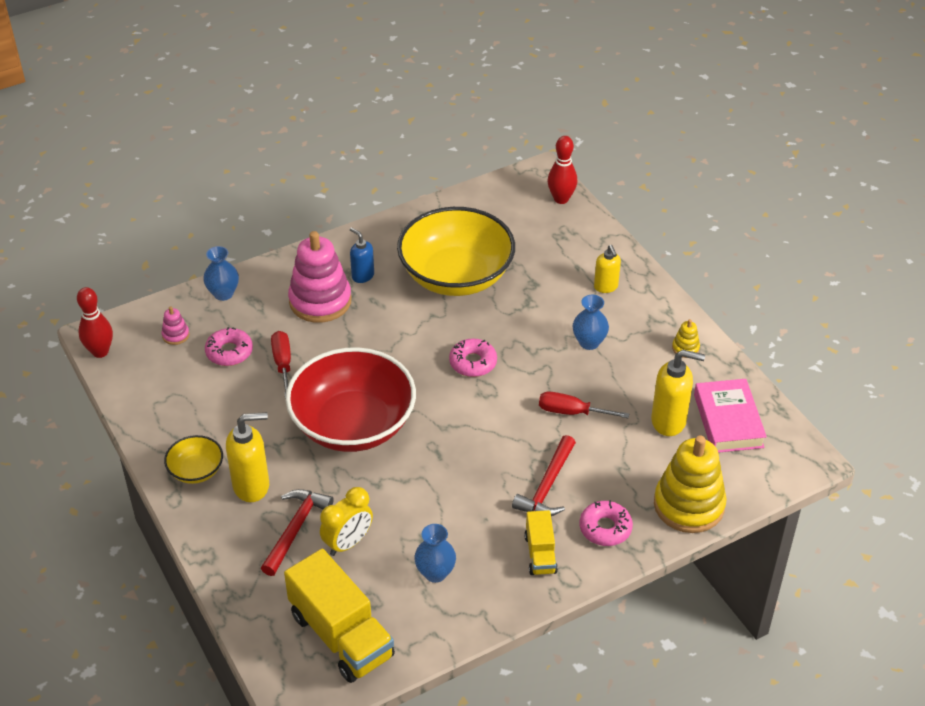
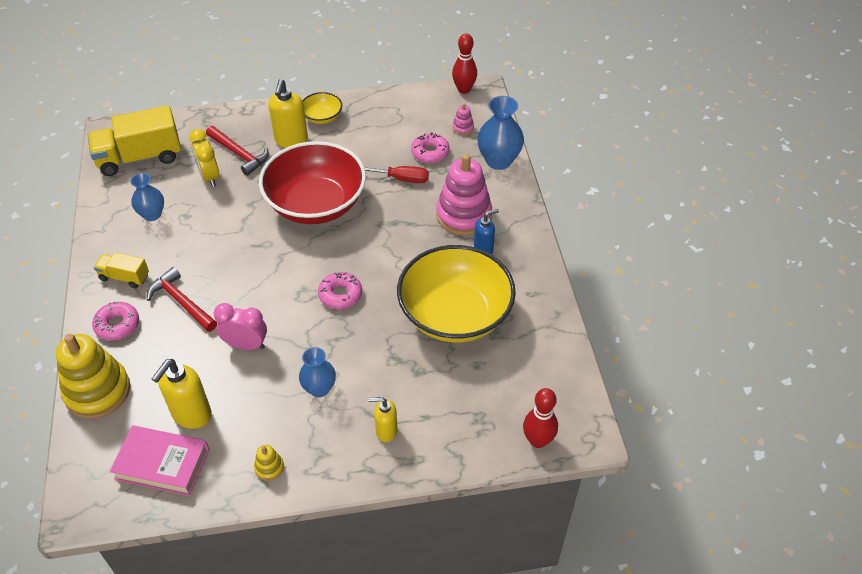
camera: 110 degrees right, 5 degrees up
(223, 293) = (498, 161): blue vase -> blue vase, size x1.54
(571, 412) = (246, 345): red screwdriver -> pink clock

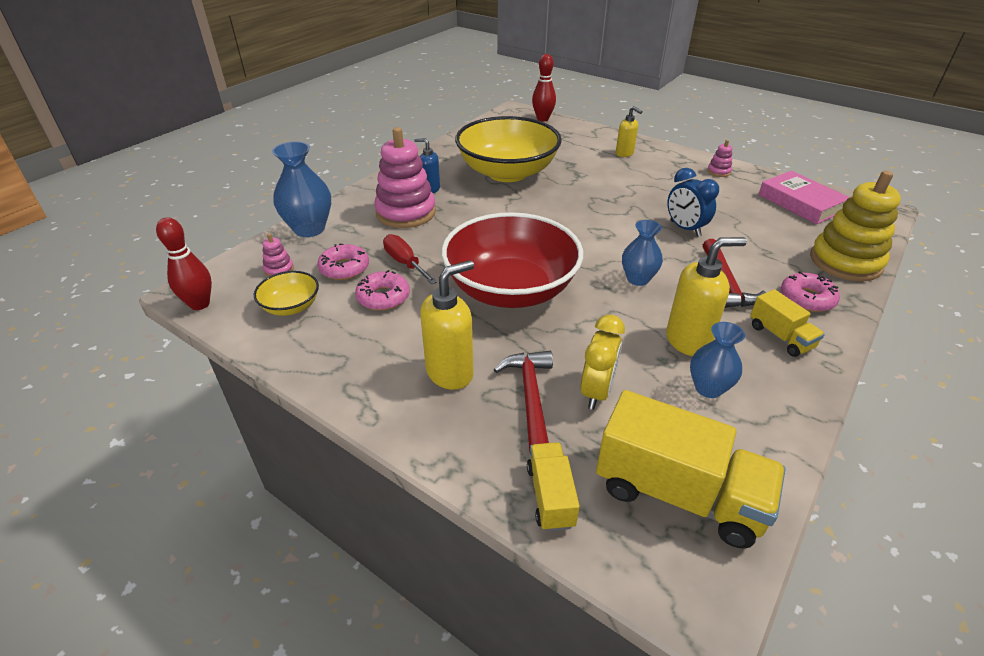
camera: 135 degrees left, 10 degrees down
(191, 415) = (761, 214): yellow soap dispenser -> yellow soap dispenser (688, 341)
(193, 125) = (550, 496): none -> yellow truck
(246, 345) = (685, 228): pink clock -> blue clock
(269, 467) = (718, 172): yellow stacking toy -> pink stacking toy
(319, 388) = (648, 185): blue vase -> blue vase (638, 279)
(322, 117) = (376, 378): yellow bowl -> yellow bowl (291, 306)
(340, 295) = (574, 219): pink donut -> pink donut (383, 297)

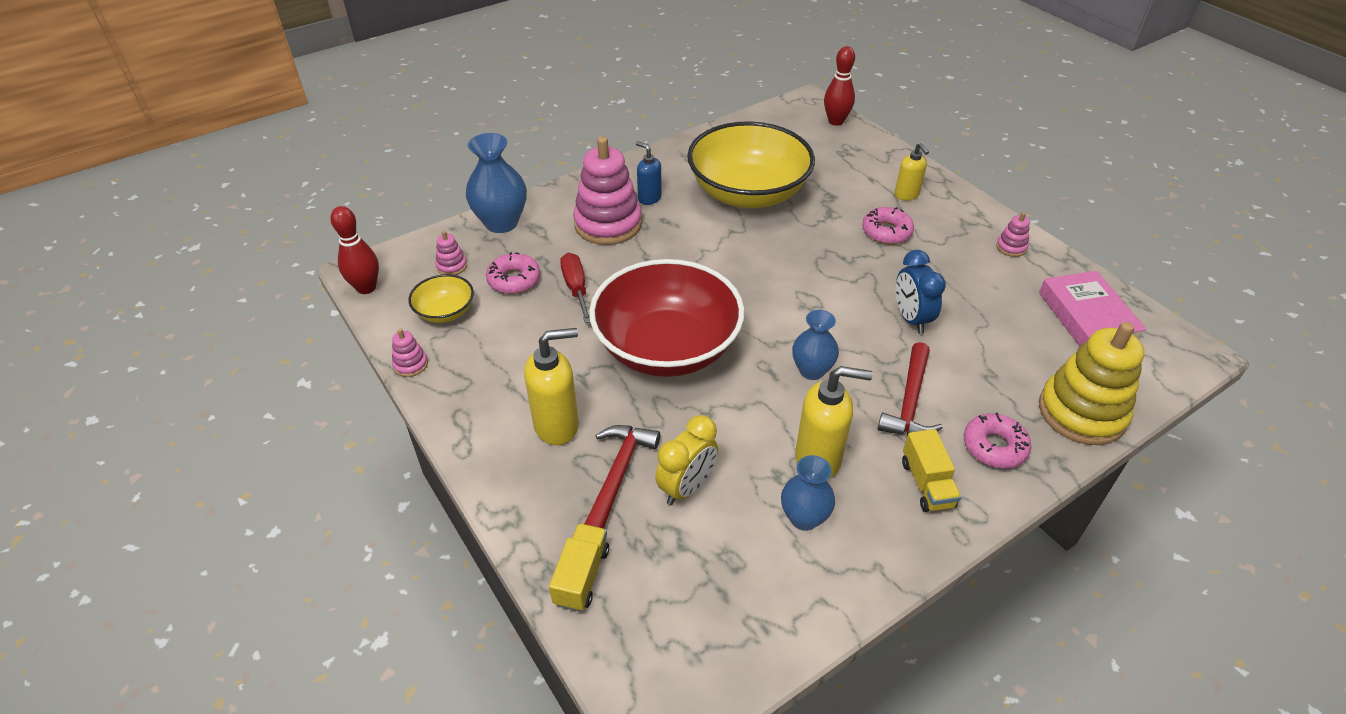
camera: 20 degrees right, 5 degrees up
(278, 357) = (411, 365): none -> pink stacking toy
(383, 297) = (535, 324): pink donut -> pink donut (886, 232)
(678, 493) = (700, 613): yellow truck -> none

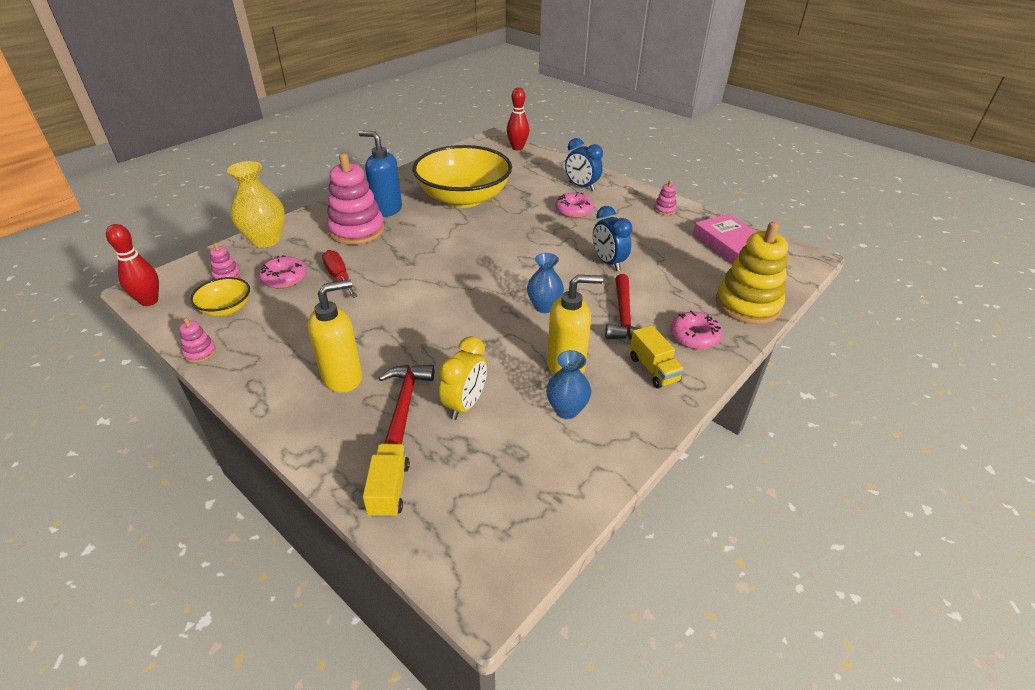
camera: 15 degrees left, 5 degrees down
(501, 223) = (265, 240): blue vase -> yellow vase
(649, 198) = (386, 210): blue soap dispenser -> blue soap dispenser, size x1.62
(667, 348) = (424, 308): red bowl -> none
(906, 195) = (581, 186): yellow soap dispenser -> blue clock

